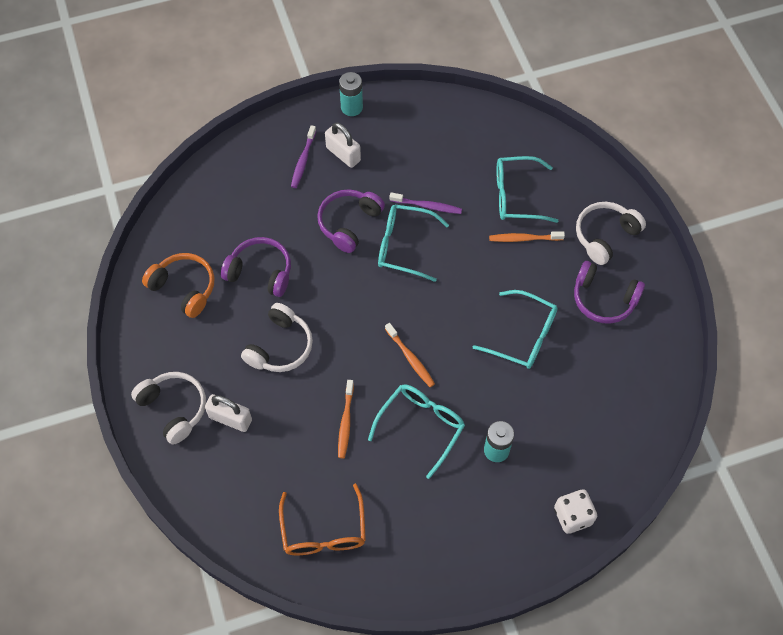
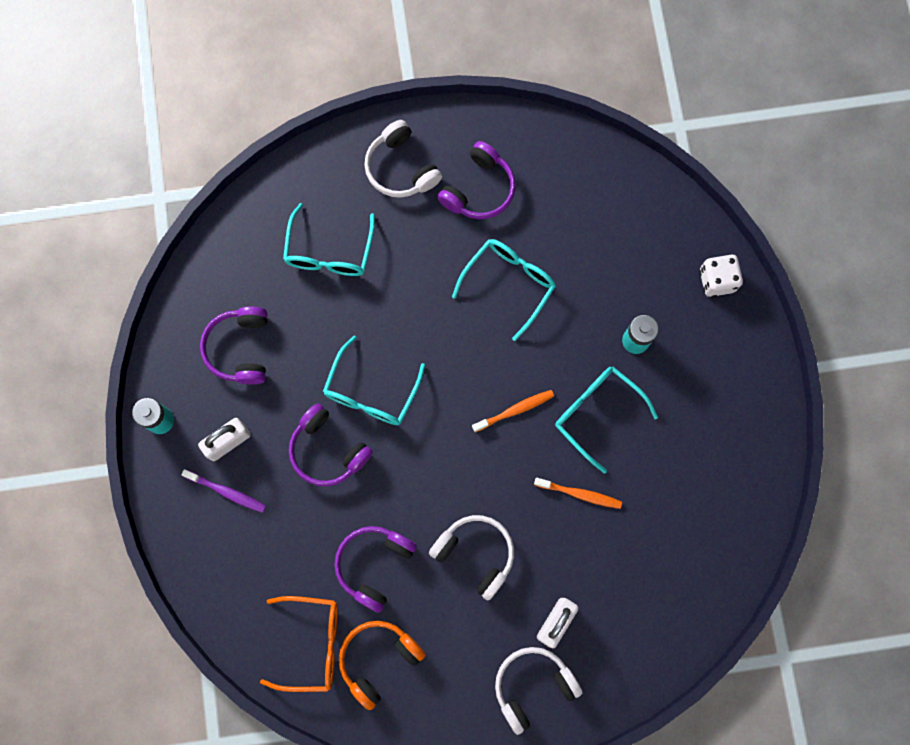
camera: 80 degrees left, 15 degrees up
(324, 531) = (698, 536): orange glasses -> orange glasses (312, 643)
(420, 149) = (240, 348): none -> purple headphones
(427, 206) = (322, 355): purple toothbrush -> none
(524, 239) = (387, 256): orange toothbrush -> none

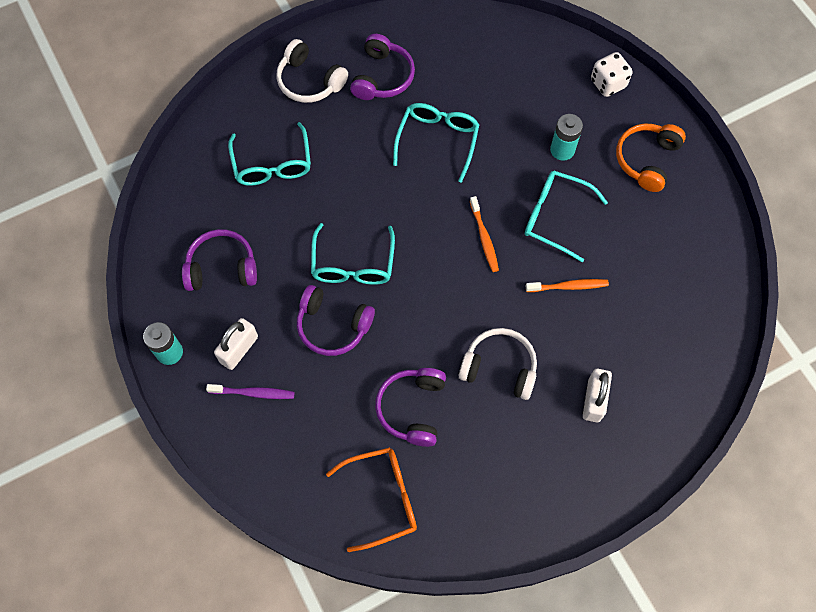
camera: 20 degrees left, 10 degrees down
(240, 348) = (222, 268): purple headphones -> purple headphones turned 105 degrees clockwise
(378, 659) = (449, 490): orange headphones -> orange headphones (647, 160)
(515, 410) = (484, 238): orange toothbrush -> orange toothbrush turned 120 degrees clockwise
(533, 686) = (597, 462): white headphones -> none

